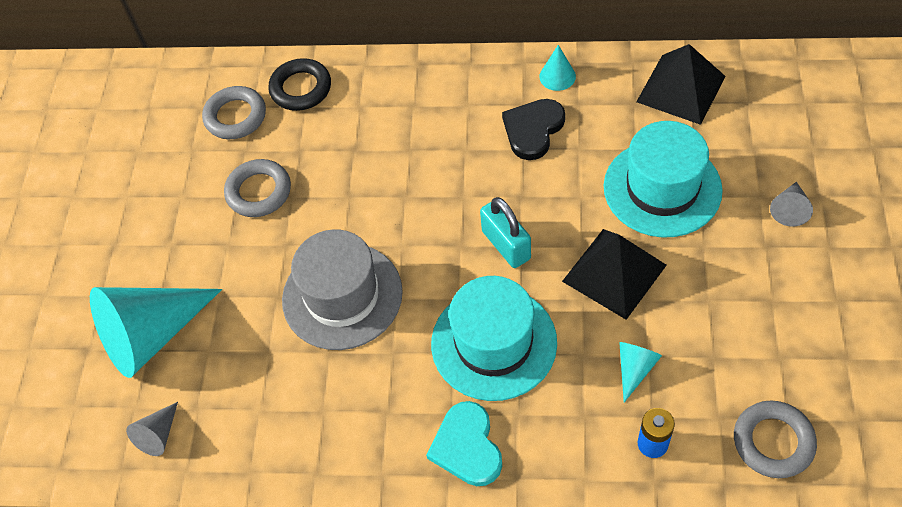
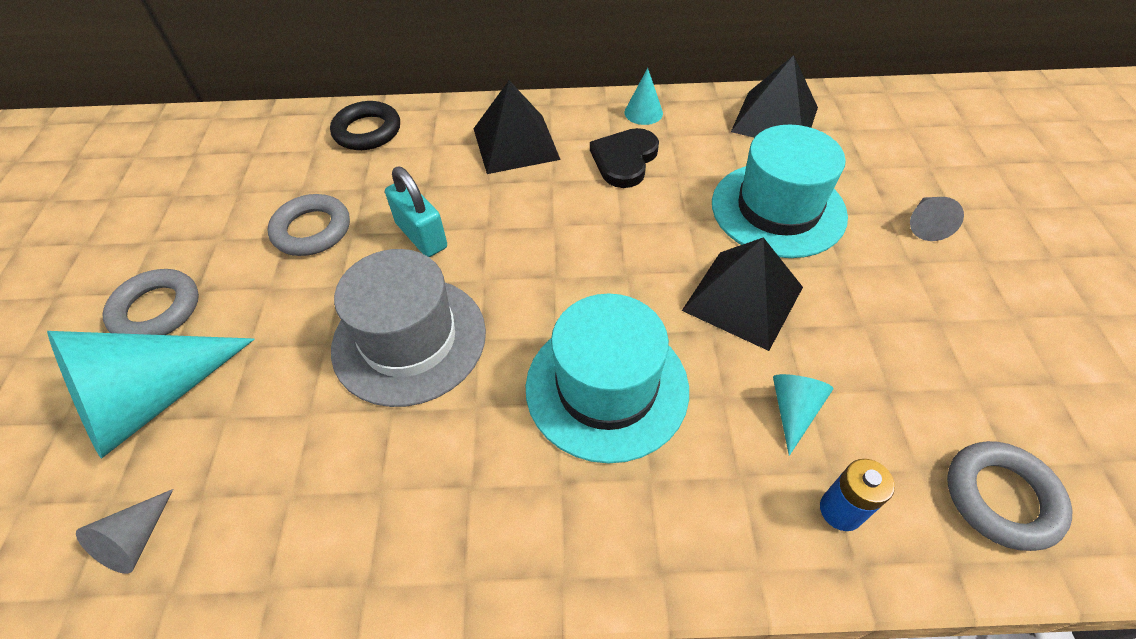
camera: 10 degrees left, 5 degrees down
(235, 116) = (292, 158): grey ring -> grey ring (157, 310)
(435, 107) = (515, 143): none -> black pyramid
(467, 446) = (585, 530): turquoise heart -> none
(506, 245) = (609, 274): turquoise padlock -> turquoise padlock (421, 235)

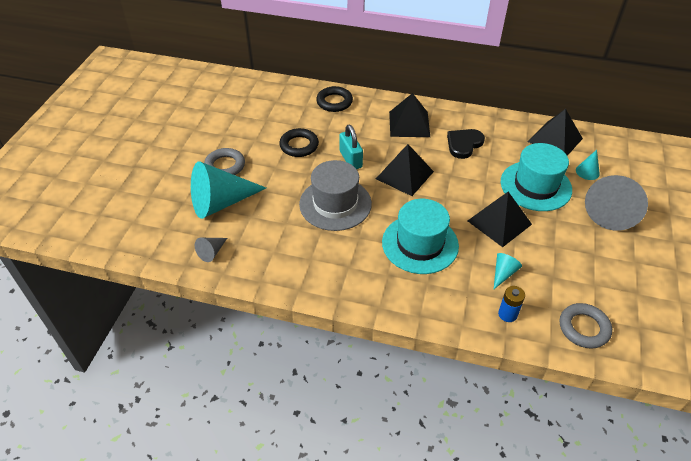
camera: 15 degrees right, 5 degrees down
(312, 230) = (299, 145): grey ring -> black ring
(534, 243) = (404, 175): none -> black pyramid
(643, 112) = (483, 121): turquoise cone -> turquoise cone (587, 171)
(925, 224) = (612, 210): grey cone -> grey cone, size x2.27

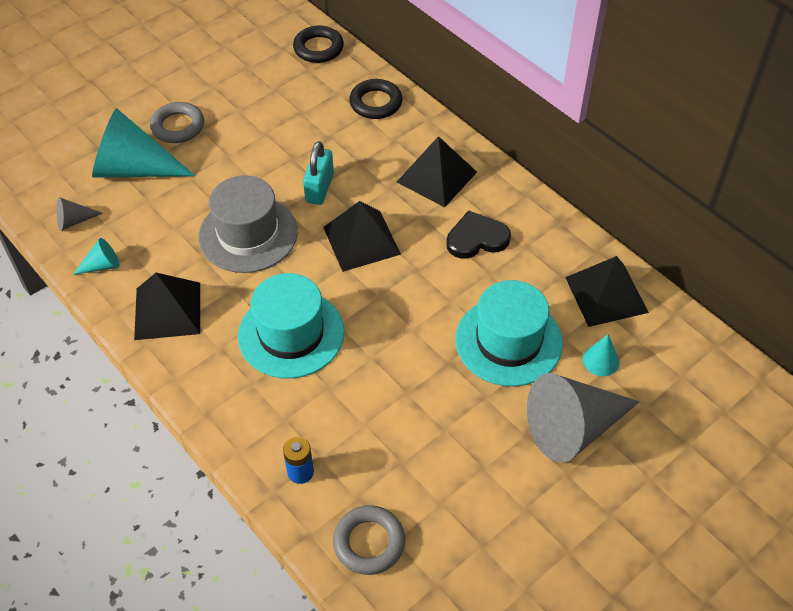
camera: 35 degrees right, 5 degrees up
(299, 145) = (279, 141): black ring -> black ring (318, 48)
(499, 222) = (410, 361): black pyramid -> black pyramid (168, 310)
(503, 273) = (347, 424): turquoise cone -> turquoise cone (102, 266)

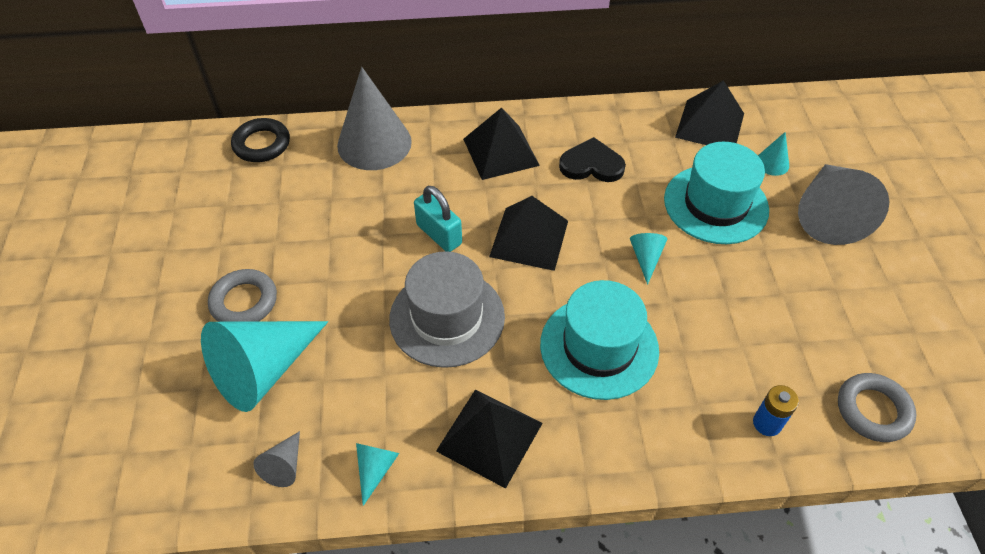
camera: 55 degrees left, 0 degrees up
(376, 103) = (374, 143): black ring -> grey cone
(404, 322) = (646, 258): none -> turquoise cone
(476, 238) = (591, 164): black heart -> black heart turned 75 degrees clockwise

